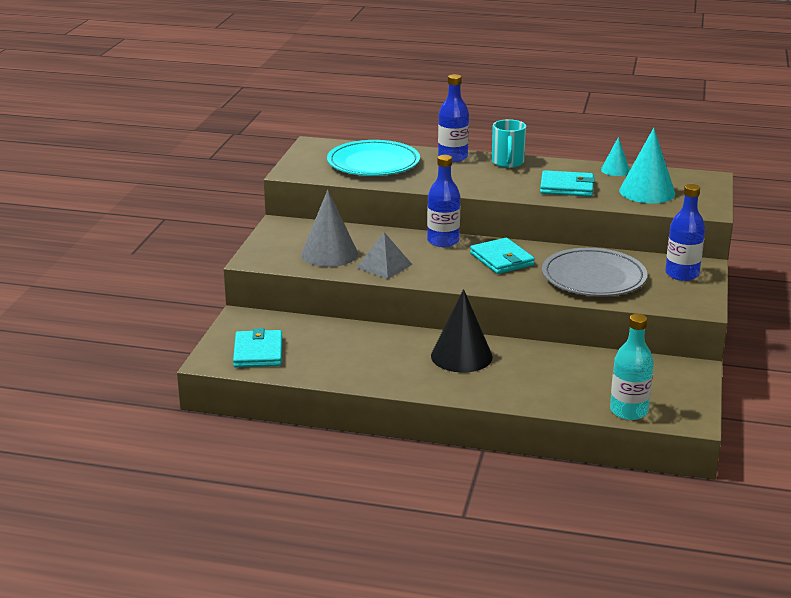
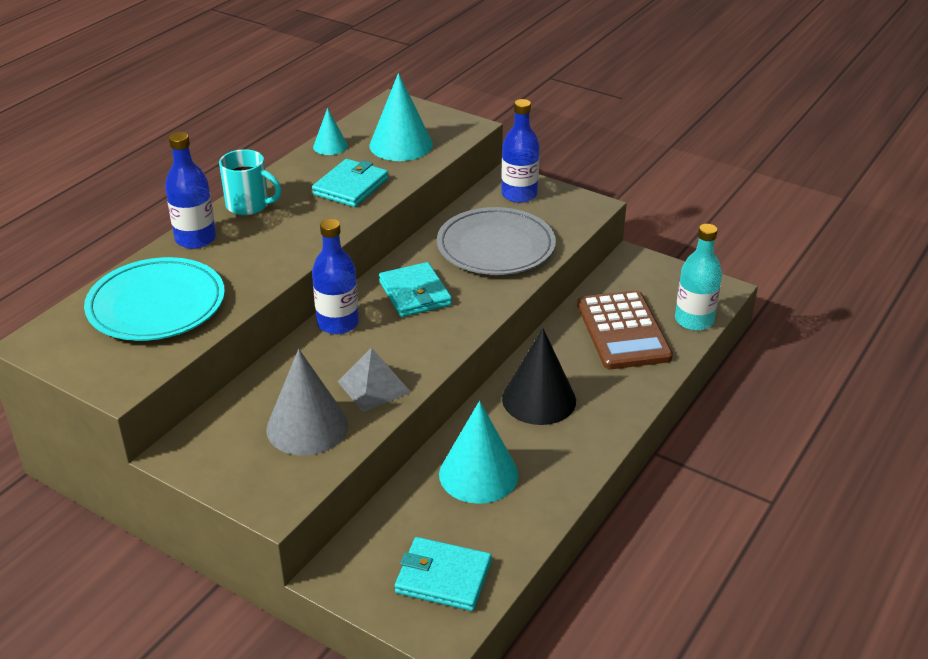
camera: 70 degrees left, 10 degrees up
(362, 347) = (478, 474): none -> turquoise cone
(502, 259) = (415, 293): turquoise wallet -> turquoise wallet turned 75 degrees clockwise
(581, 379) = (623, 331): none -> brown calculator

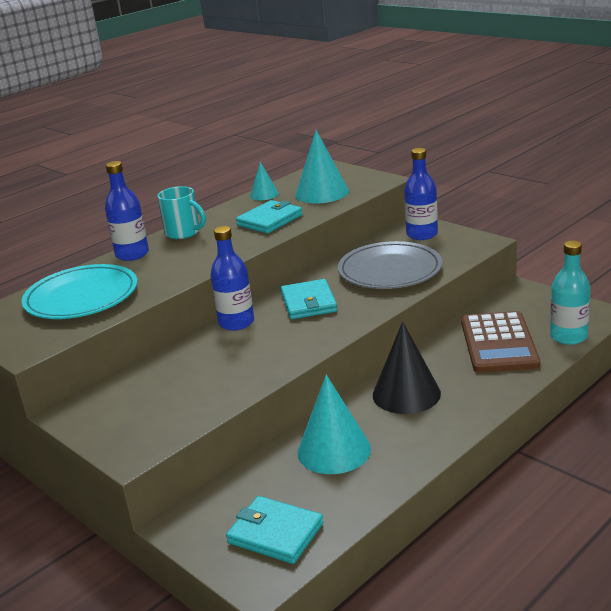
camera: 15 degrees right, 10 degrees down
(307, 427) = (182, 397): grey cone -> none
(374, 387) = (249, 369): grey pyramid -> none

